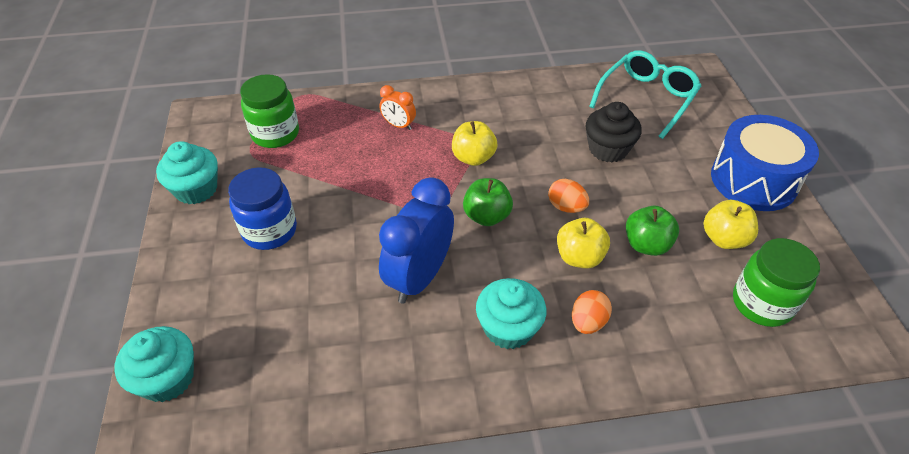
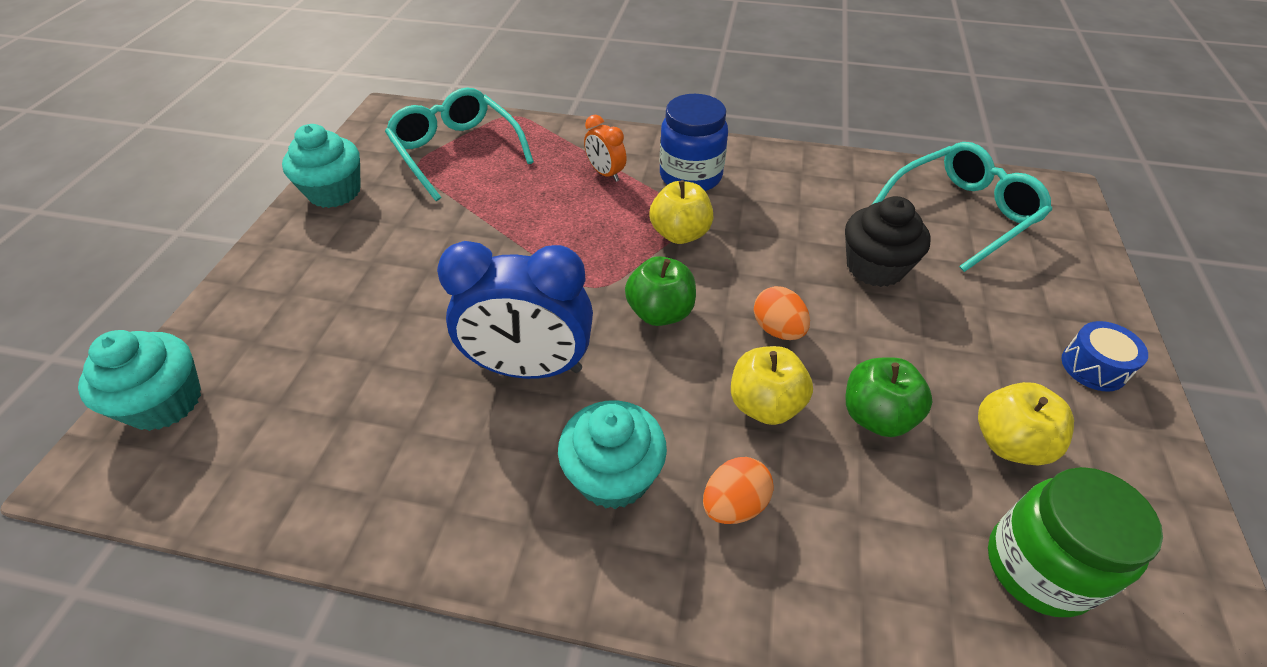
camera: 20 degrees right, 0 degrees up
(269, 231) = (384, 259): blue jar -> blue jar (690, 176)
(275, 134) = (457, 151): green jar -> turquoise glasses
(419, 277) = (530, 368): blue clock -> blue clock turned 135 degrees counterclockwise
(753, 180) = (1093, 367): blue drum -> blue drum, size x0.45

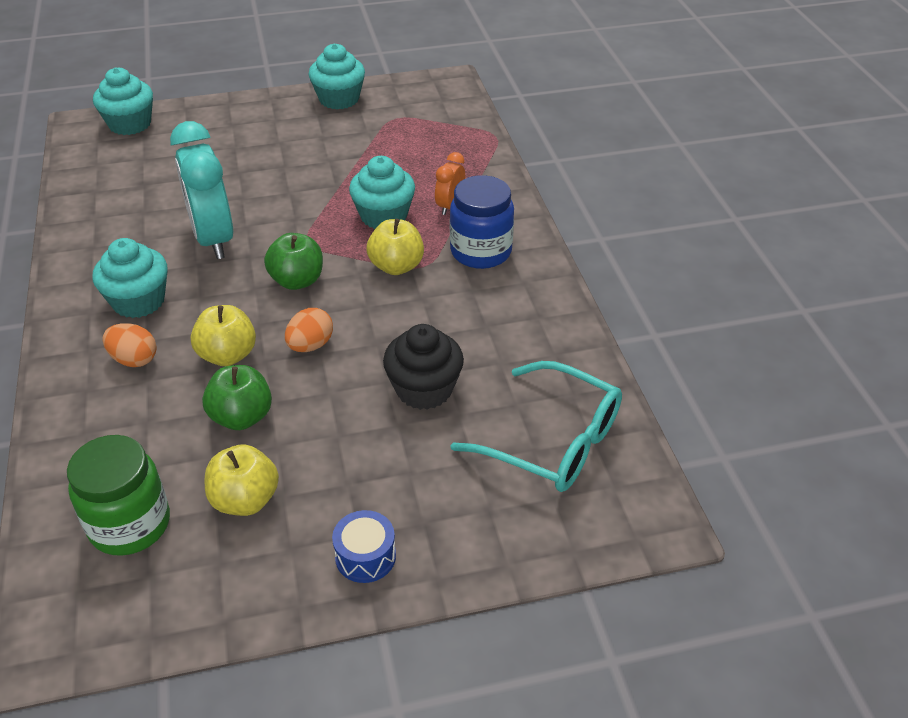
camera: 65 degrees right, 5 degrees down
(457, 151) = (424, 128): turquoise glasses -> none
(530, 368) = (213, 239): blue clock -> turquoise clock
(589, 219) = (383, 216): none -> turquoise cupcake

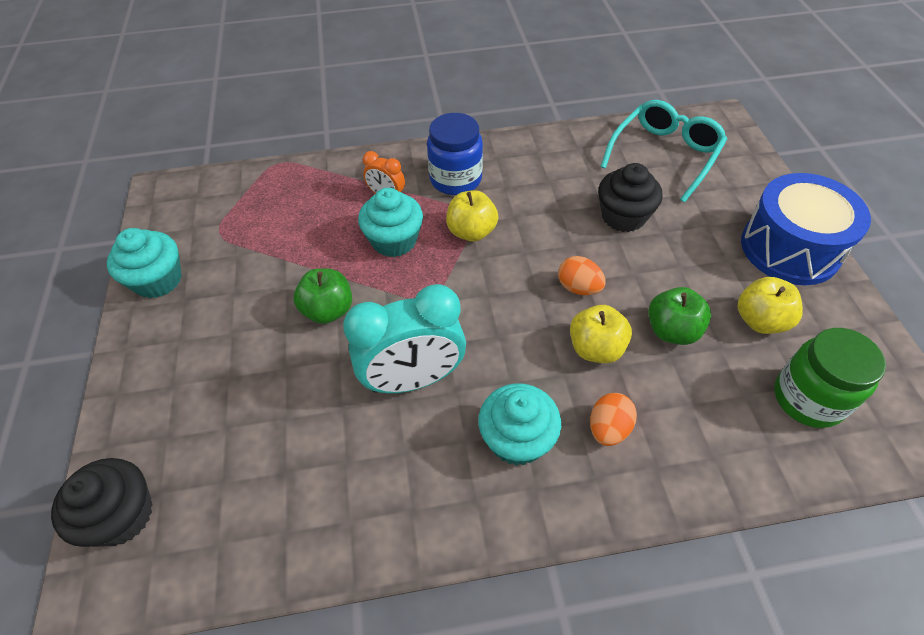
camera: 85 degrees left, 10 degrees up
(130, 124) = (122, 515): turquoise cupcake -> black cupcake
(297, 281) = (488, 302): green apple -> green apple (328, 310)
(365, 556) = (789, 248): blue drum -> blue drum, size x2.23

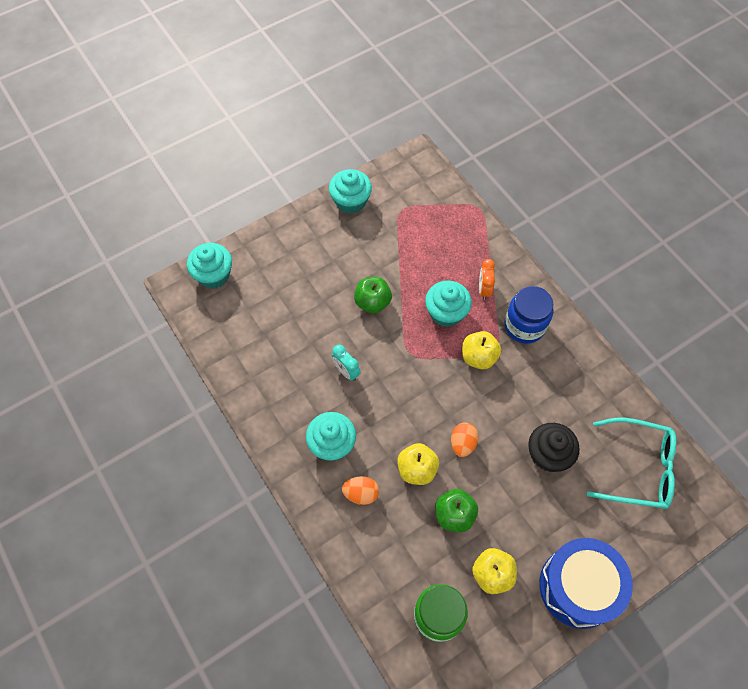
camera: 65 degrees right, 10 degrees up
(122, 515) = (213, 275): black cupcake -> turquoise cupcake
(413, 379) = (346, 371): turquoise clock -> turquoise clock, size x0.49

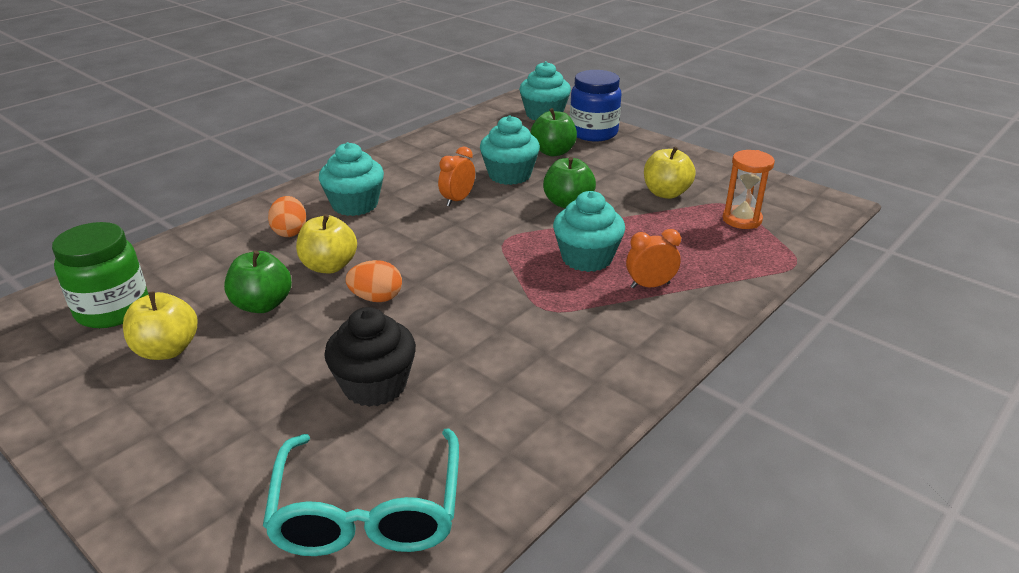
camera: 75 degrees right, 30 degrees down
(288, 288) = (553, 152): none -> green apple
(346, 371) = (457, 200): turquoise clock -> orange clock
(350, 201) = (709, 169): turquoise cupcake -> turquoise cupcake (509, 175)
(423, 212) = (742, 219): none -> orange hourglass
(478, 357) = (527, 295): yellow apple -> yellow apple (666, 193)
(524, 326) = (607, 332): blue jar -> blue jar (593, 133)
(578, 587) = (130, 448): blue drum -> none

